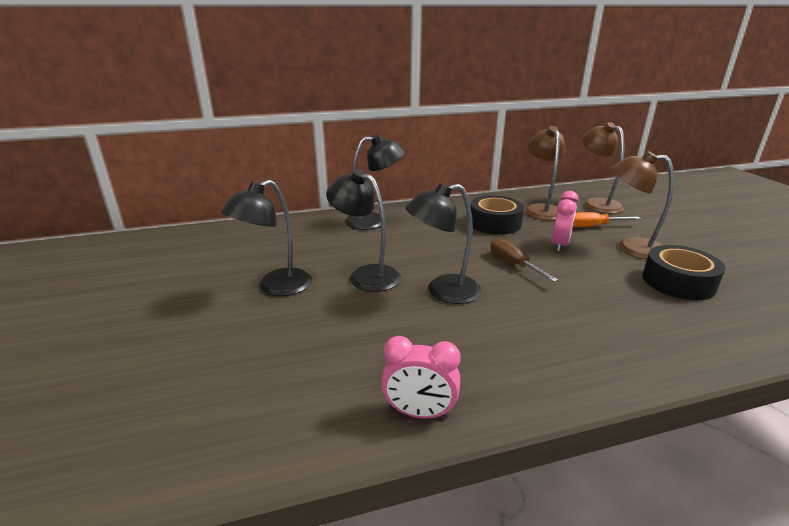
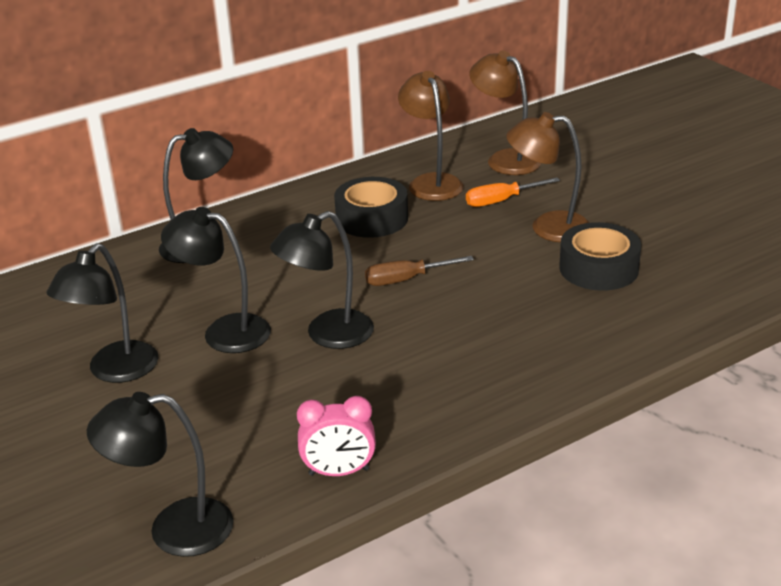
camera: 15 degrees left, 5 degrees up
(246, 435) = (173, 529): none -> black lamp
(513, 264) = (406, 280): brown screwdriver -> brown screwdriver turned 60 degrees counterclockwise
(560, 245) = (460, 239): pink clock -> none

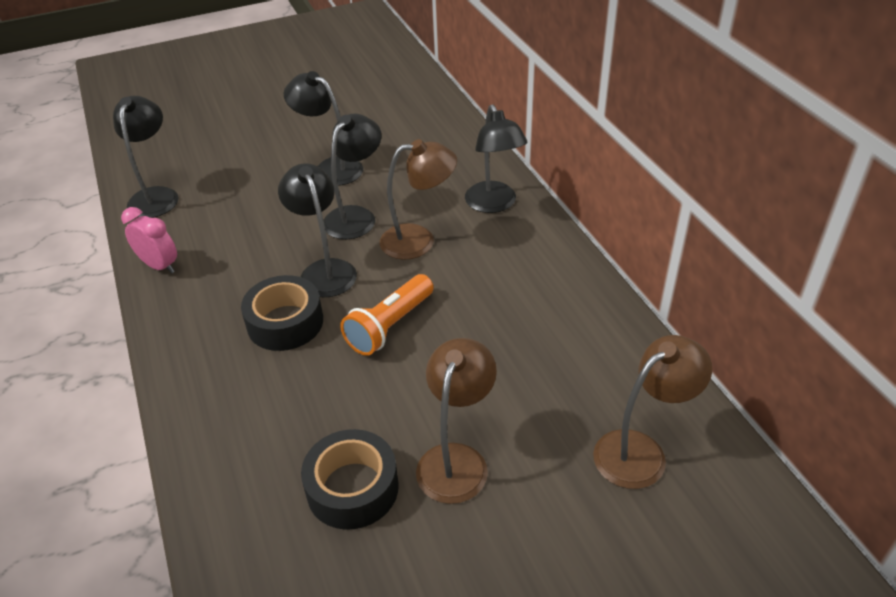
camera: 100 degrees right, 10 degrees up
(339, 472) = (159, 266): pink clock -> pink clock turned 120 degrees clockwise
(372, 218) = (513, 313): black tape -> black tape (285, 322)
(406, 280) = (390, 326): brown screwdriver -> orange flashlight
(431, 182) = (587, 370): brown lamp -> brown lamp (419, 240)
(501, 201) = (529, 427): orange screwdriver -> none

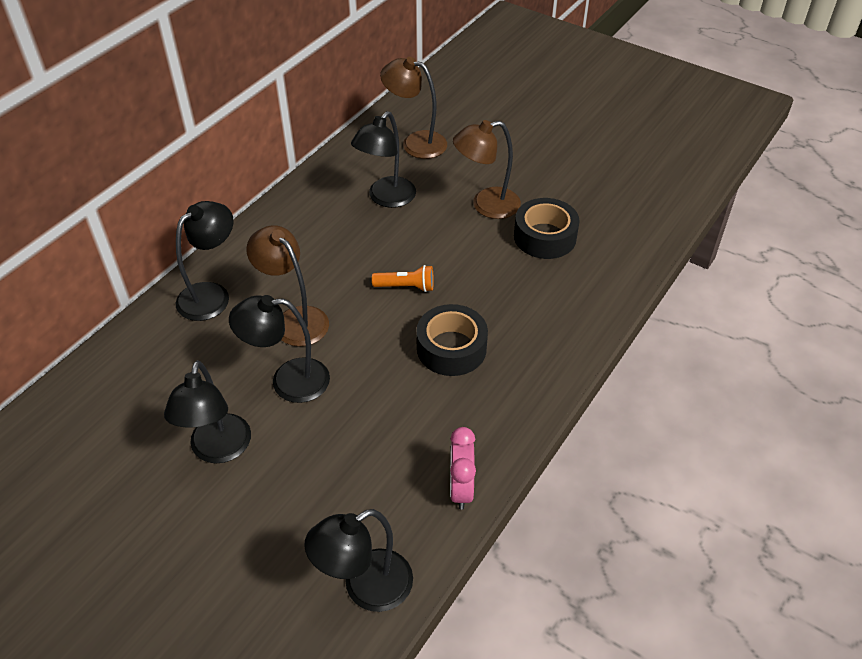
camera: 125 degrees left, 5 degrees up
(324, 270) = (375, 360): black lamp -> black lamp (386, 198)
(390, 326) = (406, 287): orange flashlight -> orange flashlight, size x0.66

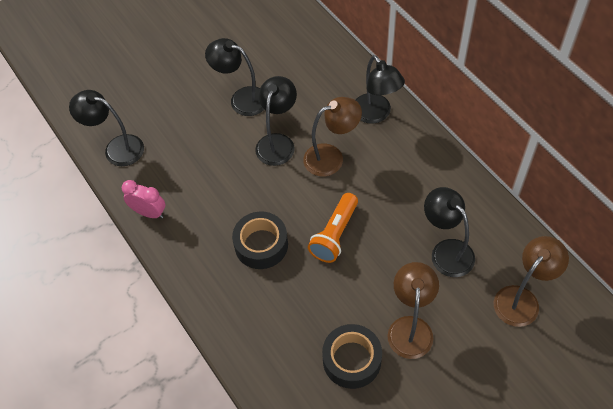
camera: 115 degrees right, 10 degrees up
(365, 588) = (116, 148): black lamp -> black lamp turned 60 degrees counterclockwise
(406, 287) = (335, 234): orange flashlight -> orange flashlight, size x1.51

